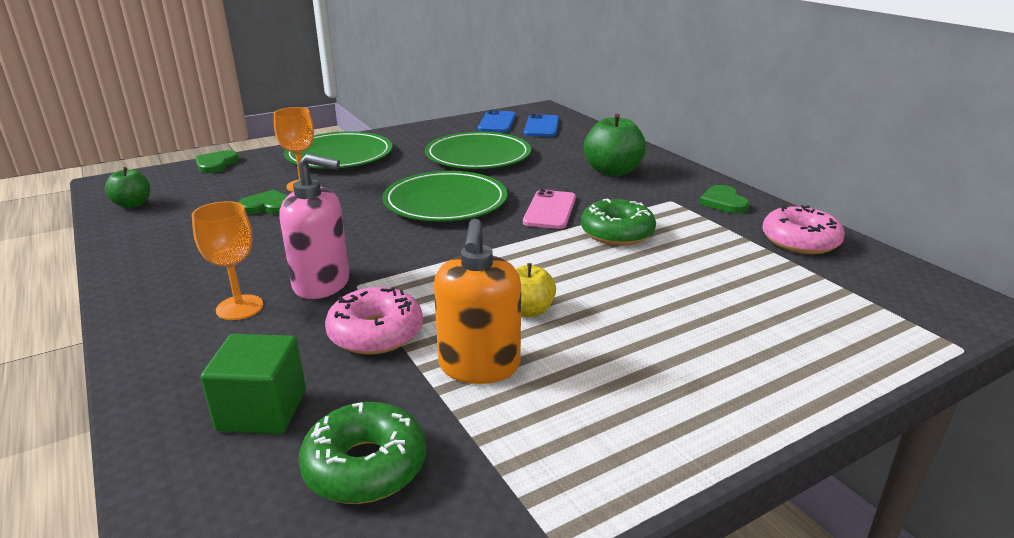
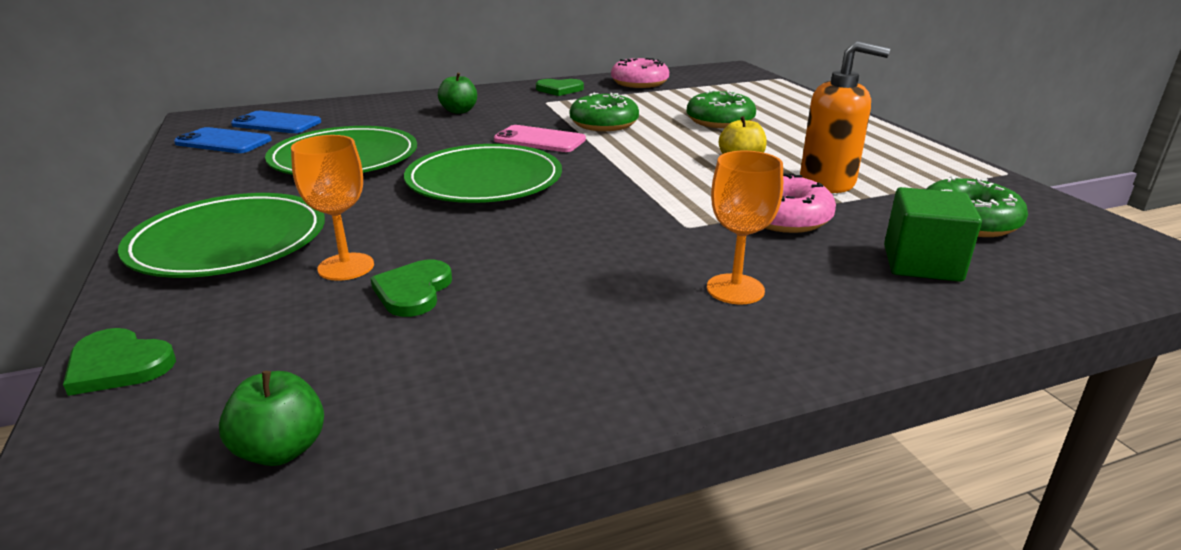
camera: 80 degrees left, 0 degrees up
(322, 284) = (681, 244): pink soap dispenser -> none
(612, 171) = (459, 111): green apple -> green apple, size x0.60
(674, 297) = (720, 121): none -> green donut

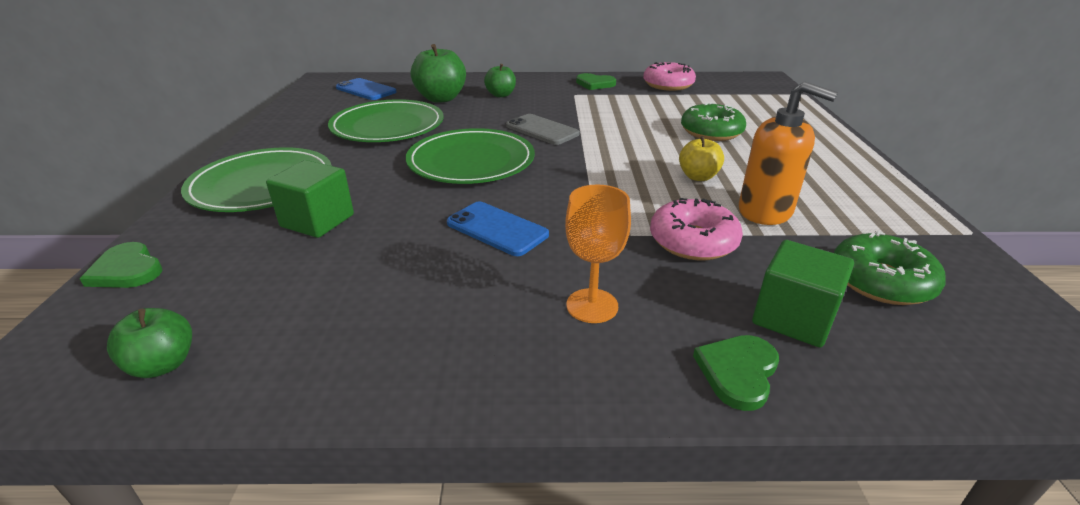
camera: 20 degrees right, 5 degrees up
(223, 142) = (321, 101): blue phone -> blue phone (497, 229)
(346, 267) = (317, 221): orange goblet -> green cube
(387, 122) = (441, 98): none -> green apple
(413, 291) = (345, 252): green heart -> green heart (738, 372)
(539, 140) = (542, 130): pink phone -> grey phone
(604, 124) = (606, 121): green donut -> none

